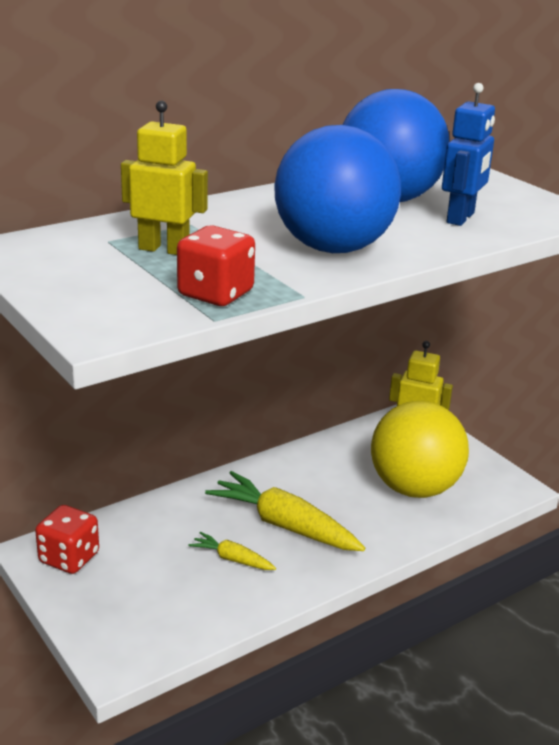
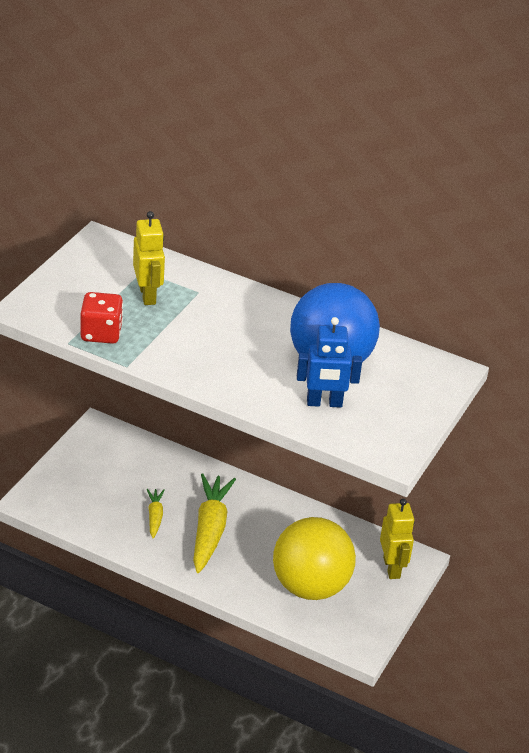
camera: 60 degrees right, 10 degrees up
(69, 558) = (103, 444): red dice -> none
(333, 248) = (211, 359): blue ball -> none

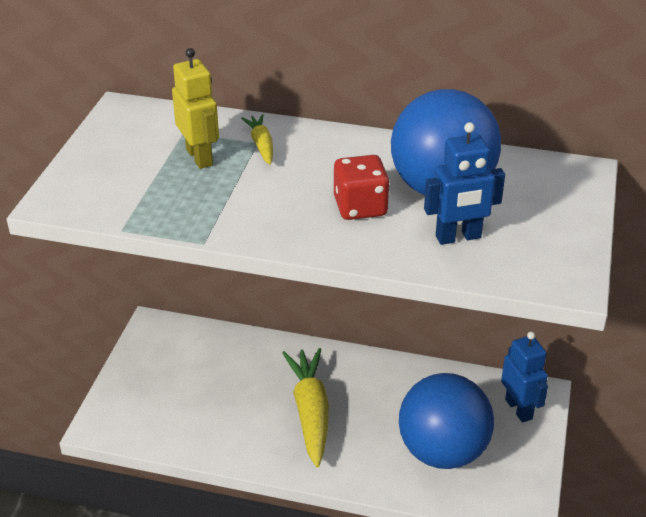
camera: 10 degrees left, 0 degrees up
(101, 333) = (159, 210): red dice -> red dice (360, 207)
(155, 516) = (245, 411): yellow carrot -> yellow carrot (261, 145)
(310, 586) = (442, 451): yellow ball -> blue ball
(392, 568) = (519, 409): yellow robot -> blue robot

